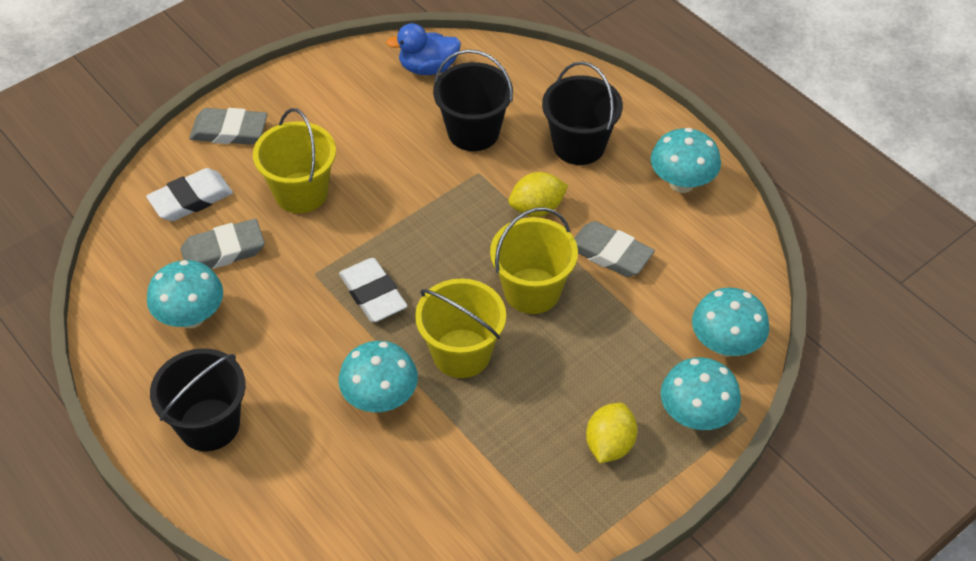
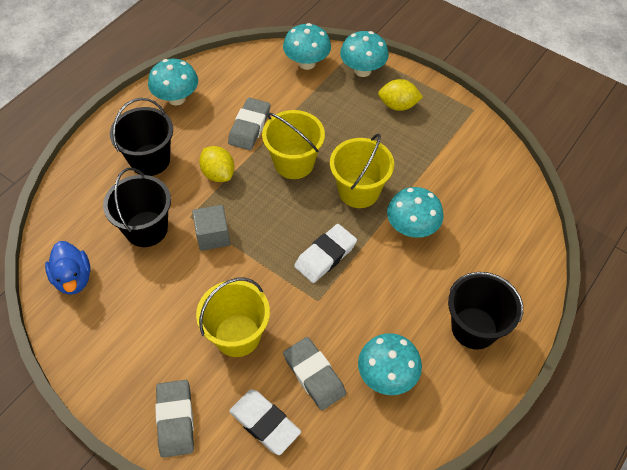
camera: 105 degrees left, 5 degrees up
(442, 190) = (213, 236): none -> grey cube

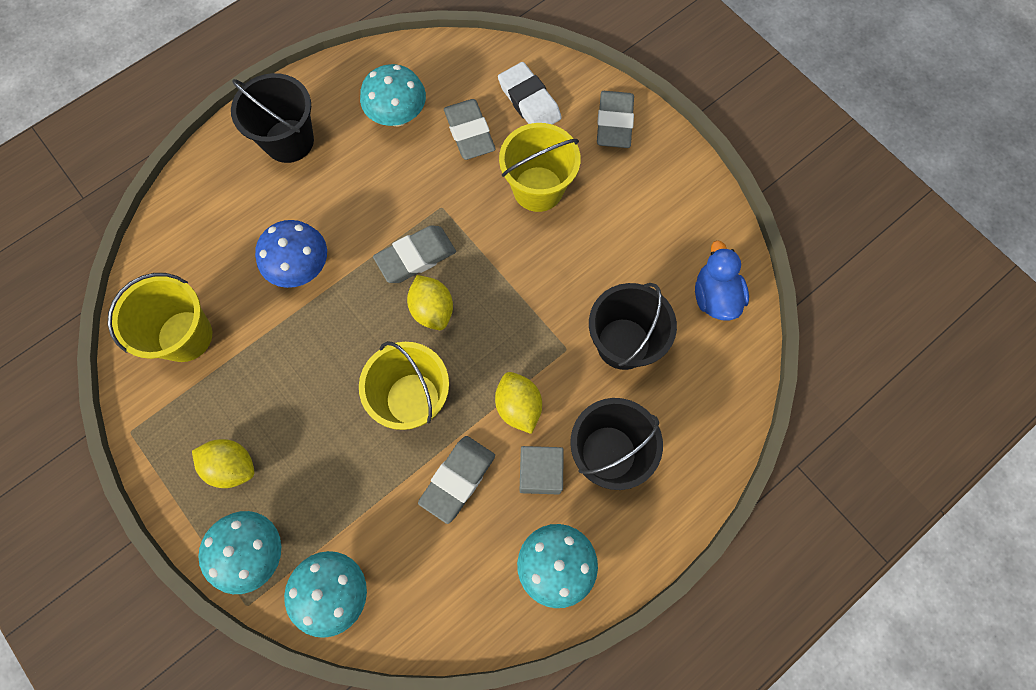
camera: 165 degrees left, 15 degrees up
(213, 236) = (542, 314): grey cube -> grey cube (540, 473)
(299, 221) = (432, 310): none -> yellow lemon
(325, 256) = (415, 257): white eraser -> grey eraser
(359, 191) = (344, 335): yellow bucket -> yellow bucket (185, 336)
(411, 228) = (301, 268): turquoise mushroom -> blue mushroom

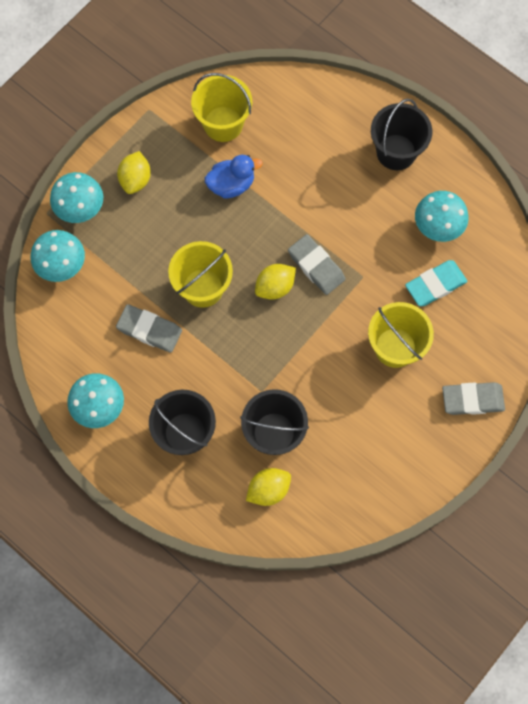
camera: 80 degrees right, 0 degrees up
(301, 268) = (290, 187): blue mushroom -> none
(469, 132) = (435, 285): grey eraser -> turquoise eraser
(518, 406) = (210, 363): yellow lemon -> yellow lemon (268, 490)
(529, 101) = (477, 327): white eraser -> none
(540, 473) = (163, 386): grey cube -> none
(715, 296) = (327, 500): blue duck -> blue duck (231, 185)

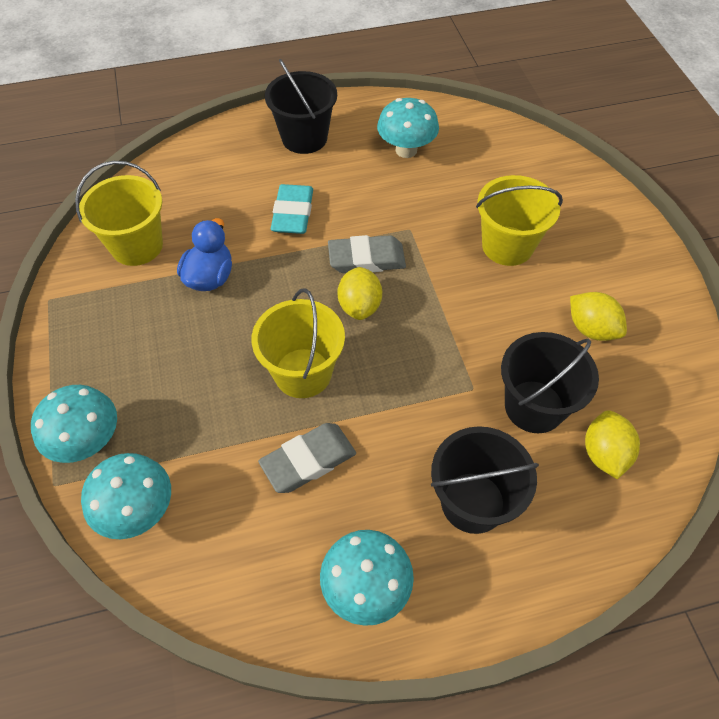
camera: 55 degrees left, 15 degrees down
(135, 180) = (113, 361): yellow lemon -> yellow lemon (591, 329)
(435, 285) = (464, 182): turquoise eraser -> turquoise eraser (293, 213)
(472, 400) = (606, 219): grey eraser -> none

